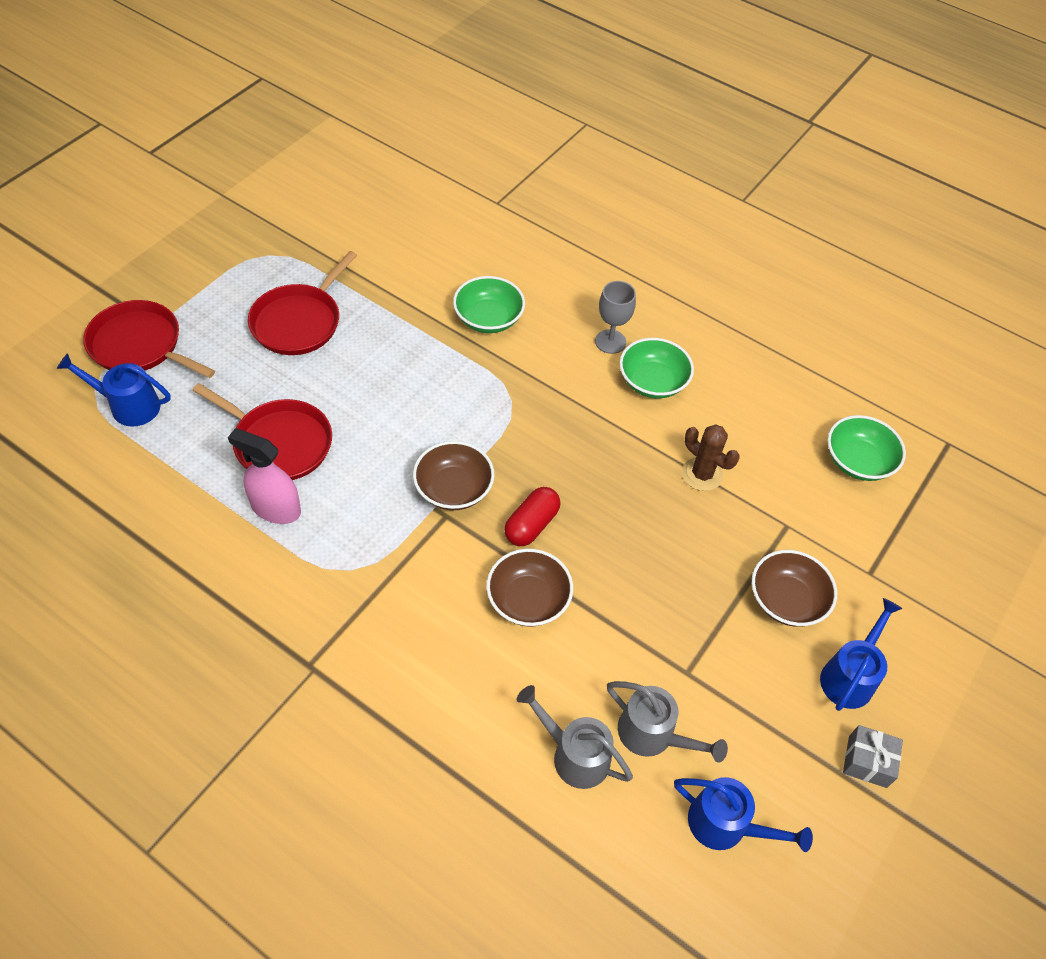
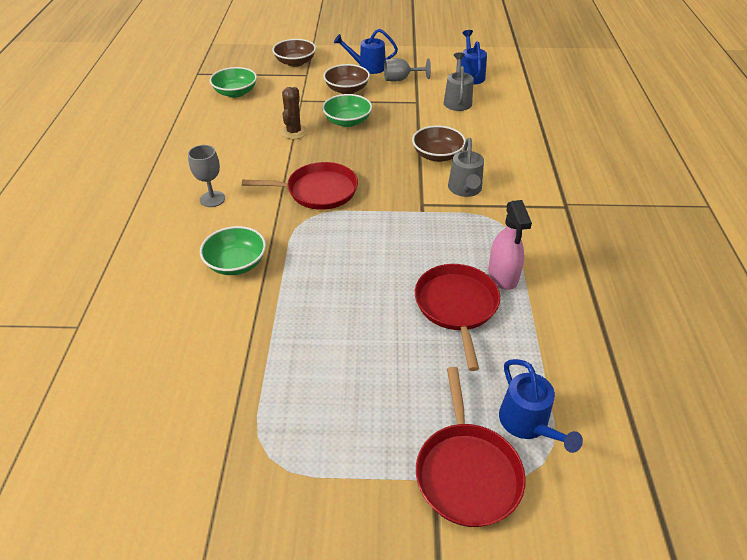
camera: 120 degrees left, 10 degrees down
(299, 321) = (334, 372): red pan -> red pan (318, 191)
(453, 489) = (401, 210): brown bowl -> brown bowl (295, 62)
(531, 525) = (391, 172): red capsule -> none
(573, 754) = (493, 115): grey watering can -> grey watering can (465, 190)
(652, 382) = (236, 170): green bowl -> green bowl (347, 121)
(776, 699) = (401, 79): none -> grey goblet
(867, 761) = (402, 56): grey gift -> none

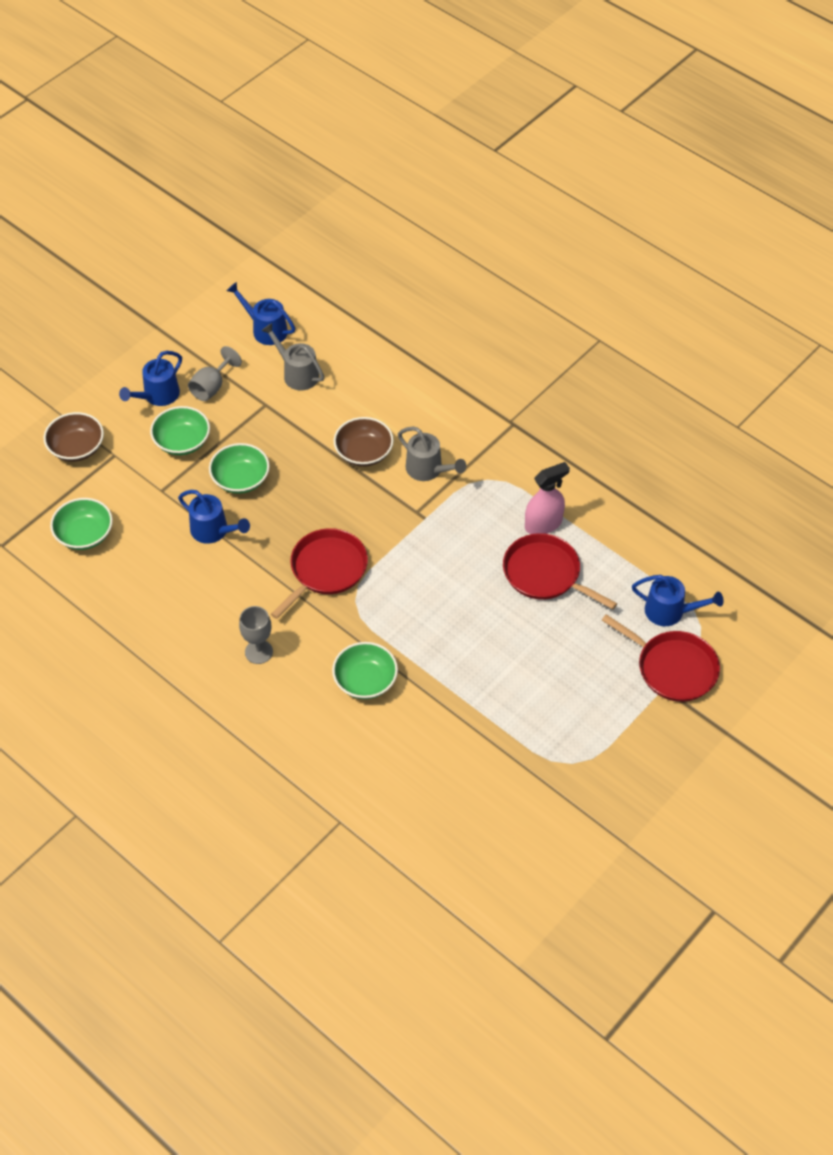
camera: 50 degrees left, 10 degrees up
(294, 132) = (214, 531): brown cactus -> blue watering can
(347, 89) = (182, 441): brown bowl -> green bowl
(503, 276) = (543, 524): pink spray bottle -> pink spray bottle turned 60 degrees counterclockwise

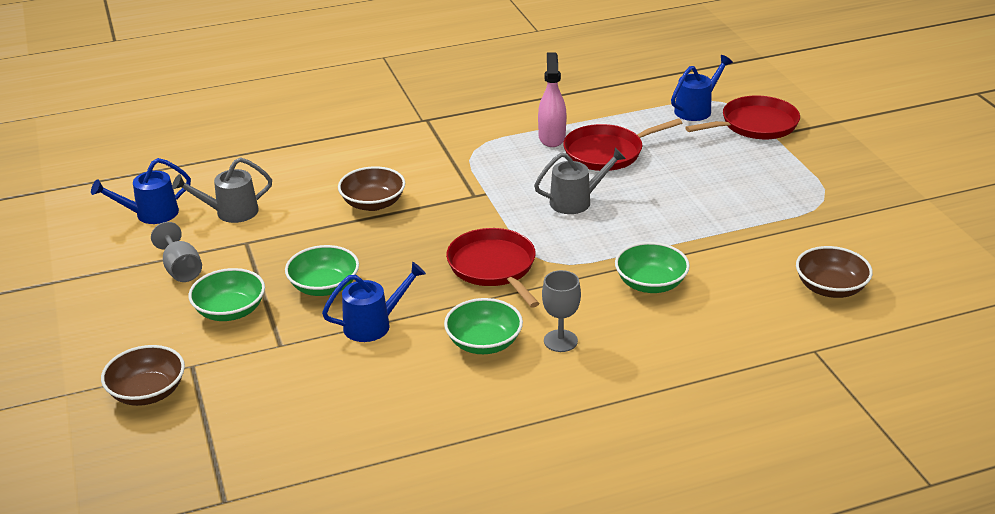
camera: 60 degrees left, 20 degrees down
(84, 534) = (280, 423): green bowl -> green bowl (484, 343)
(157, 396) = (147, 309): blue watering can -> none
(428, 470) = (432, 175): grey watering can -> grey watering can (576, 201)
(433, 808) = (830, 288): none -> brown bowl

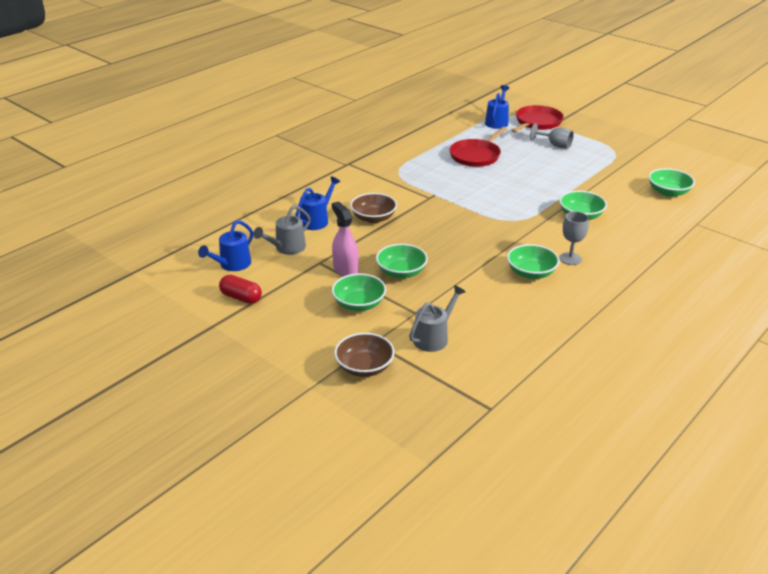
camera: 30 degrees left, 0 degrees up
(116, 258) = (241, 297): none -> red capsule
(181, 269) = (295, 290): grey goblet -> grey goblet (555, 145)
(374, 324) = (457, 283): blue watering can -> blue watering can (317, 220)
(494, 267) = (487, 232): red pan -> none
(552, 137) = (435, 155): pink spray bottle -> pink spray bottle (345, 269)
(576, 201) = (490, 185): grey watering can -> grey watering can (434, 337)
(830, 288) = (668, 192): brown bowl -> green bowl

